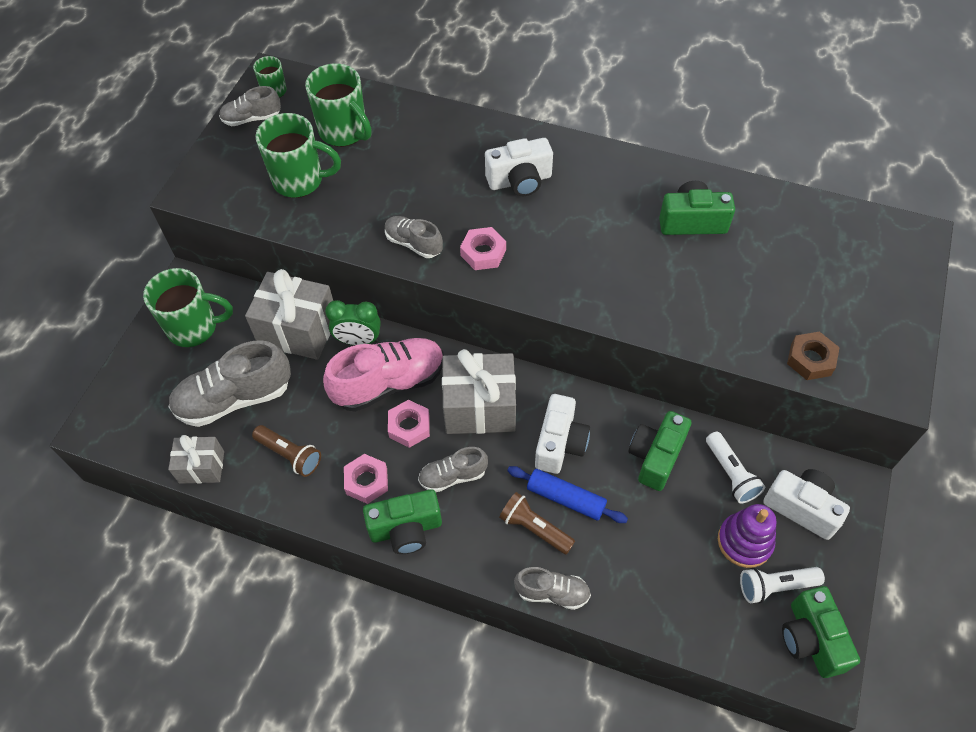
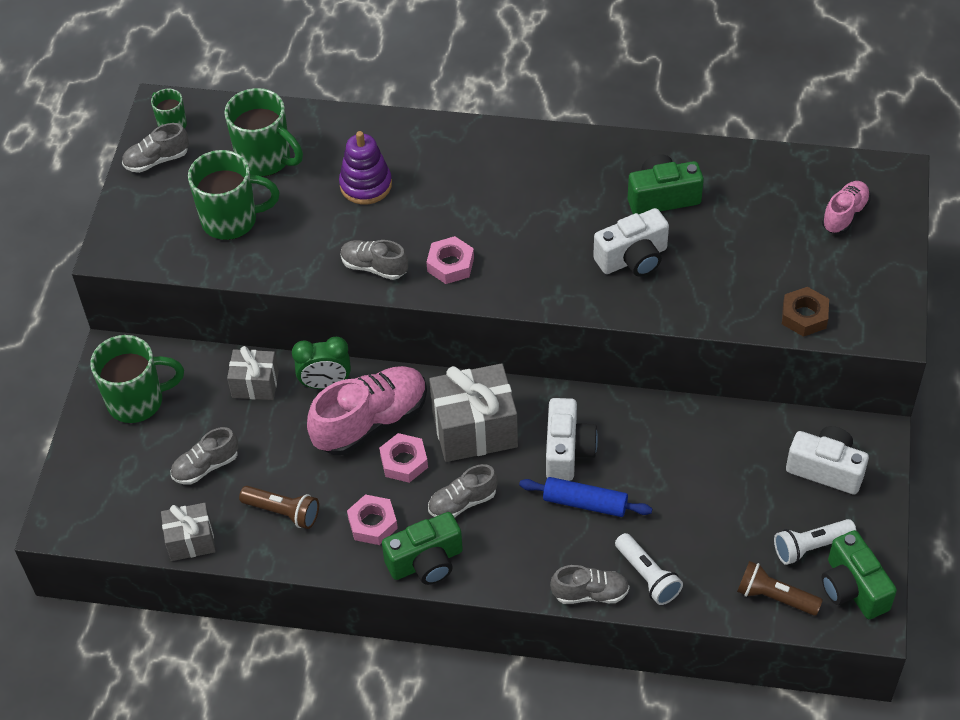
camera: 10 degrees left, 5 degrees down
(234, 398) = (206, 466): grey shoe -> grey shoe, size x0.55
(298, 330) = (255, 384): grey gift -> grey gift, size x0.58
(520, 181) = (472, 183): white camera -> white camera (633, 258)
(534, 528) = (559, 537): brown flashlight -> brown flashlight (774, 597)
(656, 457) = (669, 446): green camera -> none
(731, 473) = (749, 449): white flashlight -> white flashlight (647, 576)
(744, 541) = (774, 511): purple stacking toy -> purple stacking toy (366, 185)
(864, 266) = (844, 215): none -> pink shoe

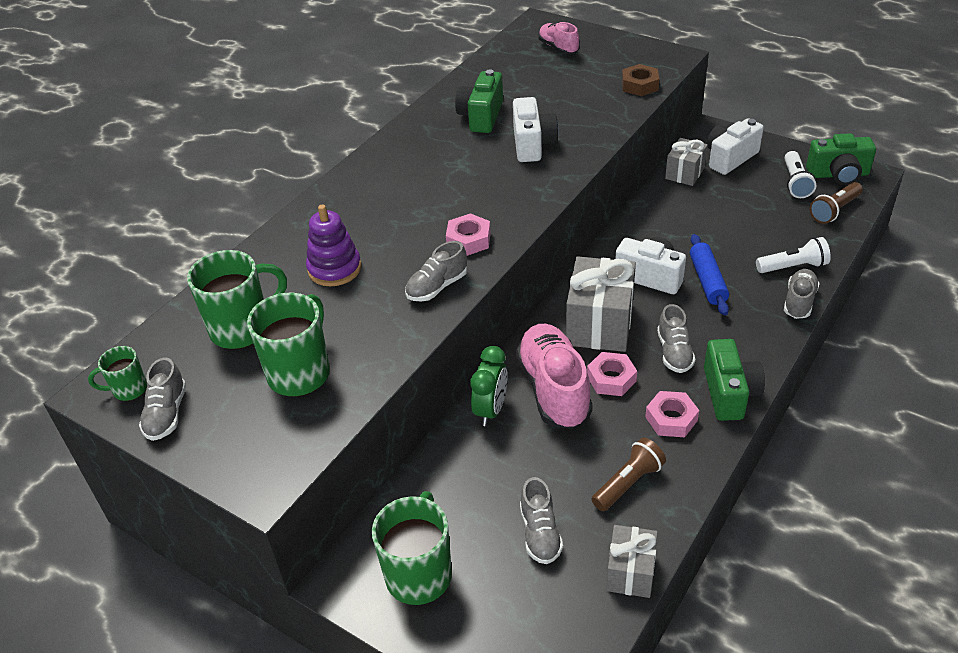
camera: 65 degrees left, 10 degrees down
(255, 384) = (459, 464): grey gift -> grey gift (685, 173)
(585, 503) = (707, 281): blue rolling pin -> blue rolling pin turned 45 degrees counterclockwise

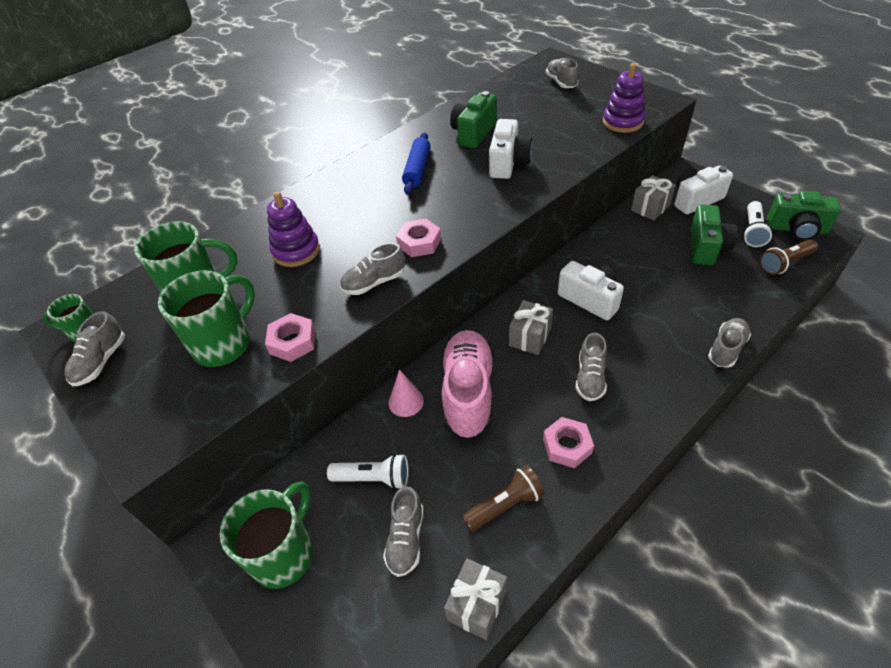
camera: 15 degrees right, 5 degrees up
(491, 410) = (406, 401): green clock -> pink cone
(558, 48) = (561, 82): pink shoe -> grey shoe
(599, 324) = (529, 337): grey gift -> grey gift, size x0.58
(611, 379) = (523, 393): pink nut -> pink nut (292, 342)
(640, 85) = (622, 122): brown nut -> purple stacking toy
(707, 281) = (642, 312): blue rolling pin -> blue rolling pin (417, 169)
(729, 393) = (631, 431): green camera -> green camera (706, 247)
(793, 267) = (729, 312): white flashlight -> white flashlight (373, 478)

